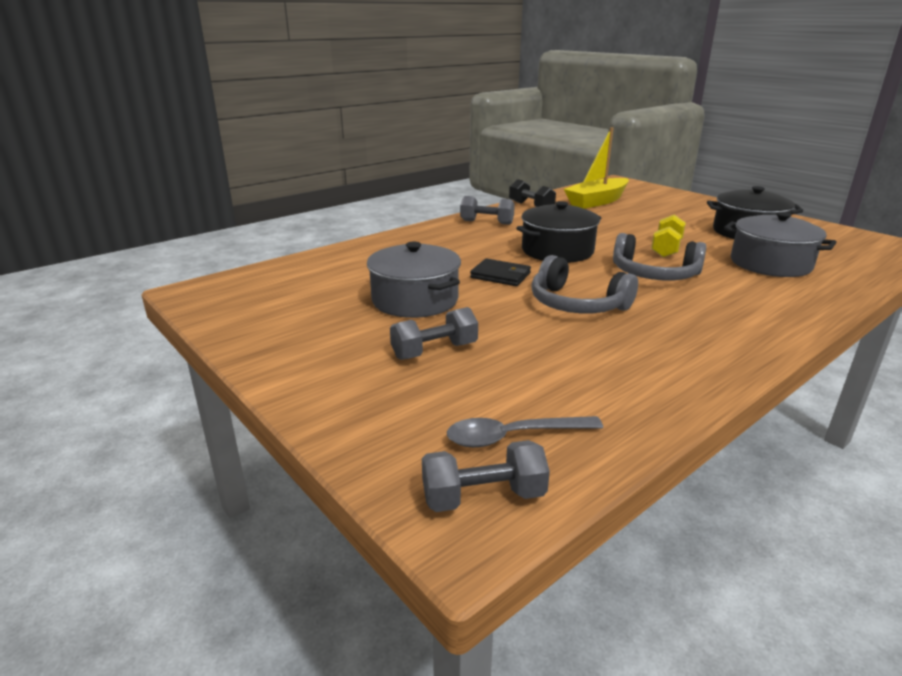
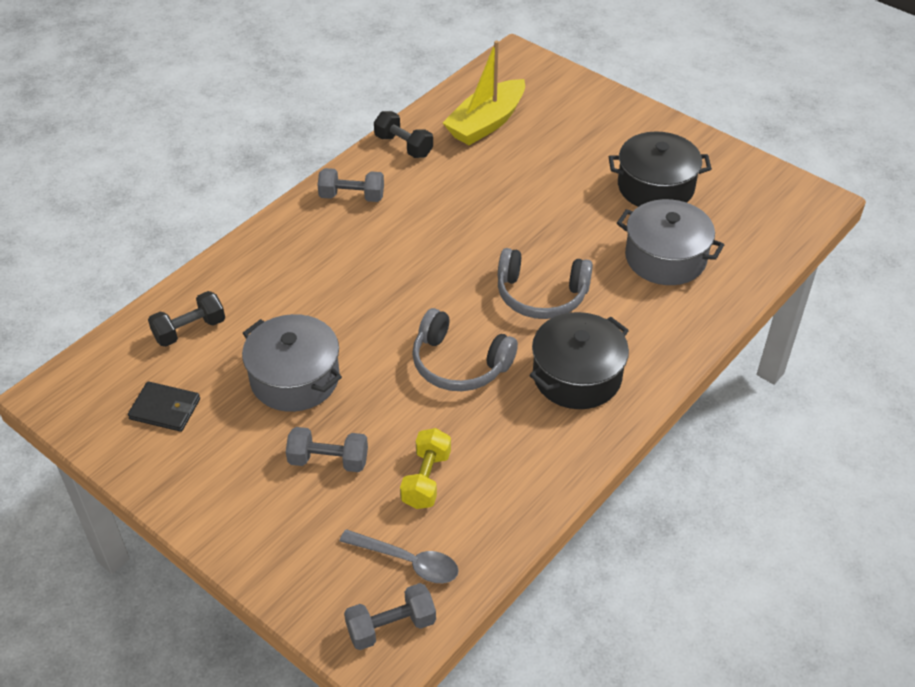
camera: 10 degrees left, 20 degrees up
(330, 269) = (189, 330): none -> black dumbbell
(434, 351) = (328, 460): grey dumbbell -> grey dumbbell turned 45 degrees clockwise
(500, 275) = (379, 319): black wallet -> black wallet (165, 409)
(513, 436) = (408, 561): grey spoon -> grey spoon turned 135 degrees counterclockwise
(557, 251) = (438, 257): black pot -> black pot (577, 376)
(666, 249) = (559, 238): yellow dumbbell -> yellow dumbbell (426, 479)

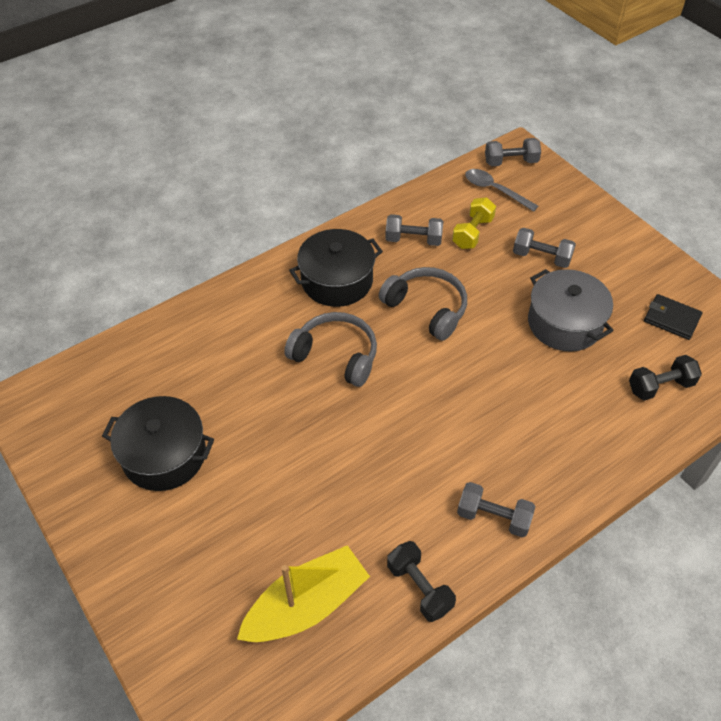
camera: 165 degrees left, 5 degrees up
(502, 451) = (413, 240): none -> grey dumbbell
(665, 258) = (206, 369): grey pot -> none

